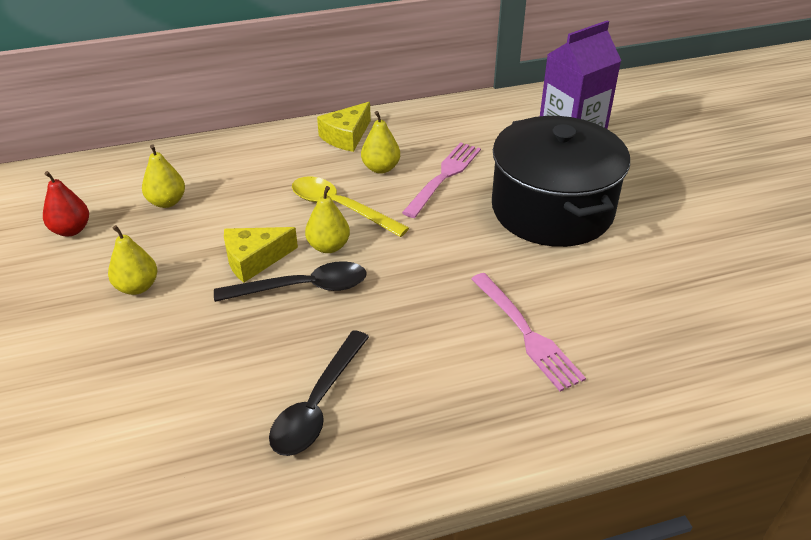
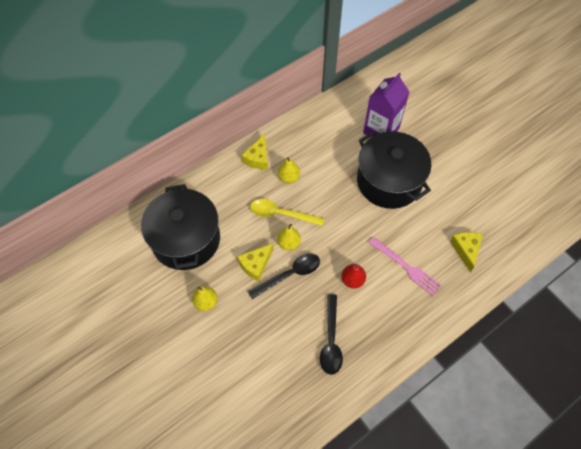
camera: 20 degrees left, 20 degrees up
(71, 230) = (146, 276): red pear -> red pear (352, 280)
(167, 202) = (186, 239): yellow pear -> black pot
(444, 177) = (325, 174): pink fork -> none
(661, 338) = (466, 250): none -> yellow cheese

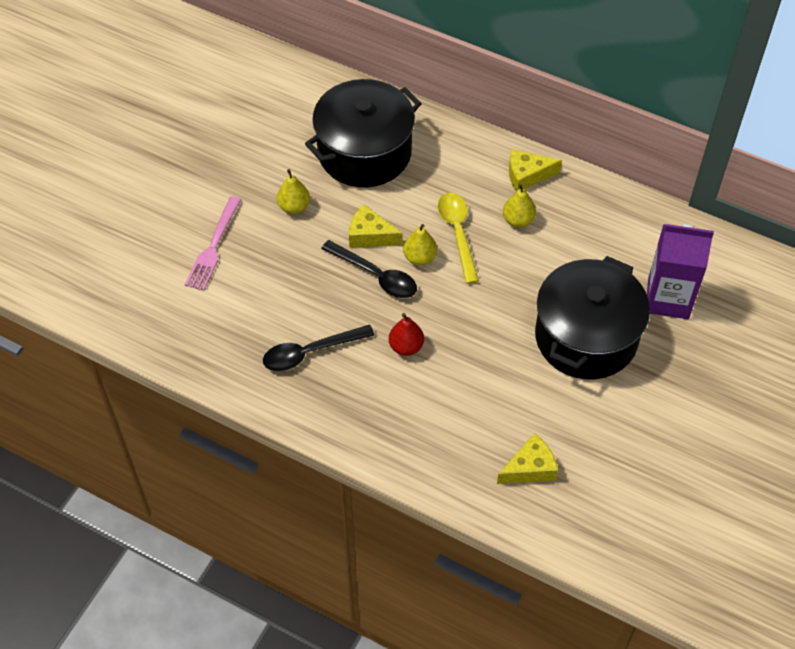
camera: 65 degrees right, 5 degrees down
(406, 267) = (460, 402): pink fork -> pink fork (213, 247)

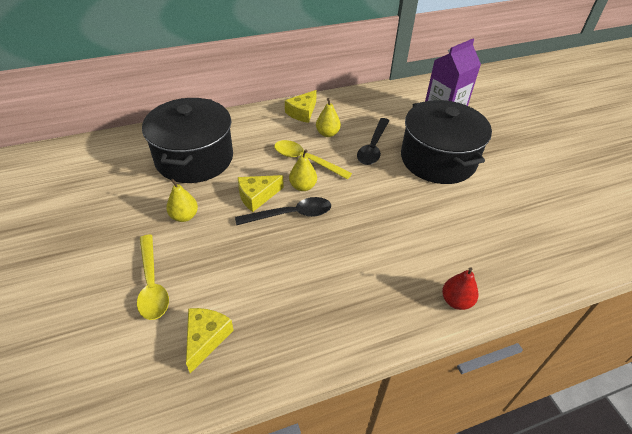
camera: 50 degrees left, 10 degrees down
(213, 247) = (152, 284): pink fork -> yellow spoon
(310, 352) = (312, 292): black spoon -> black spoon (373, 147)
(406, 346) = (363, 238): red pear -> red pear (456, 301)
(530, 468) = (517, 242): yellow cheese -> yellow cheese (206, 338)

